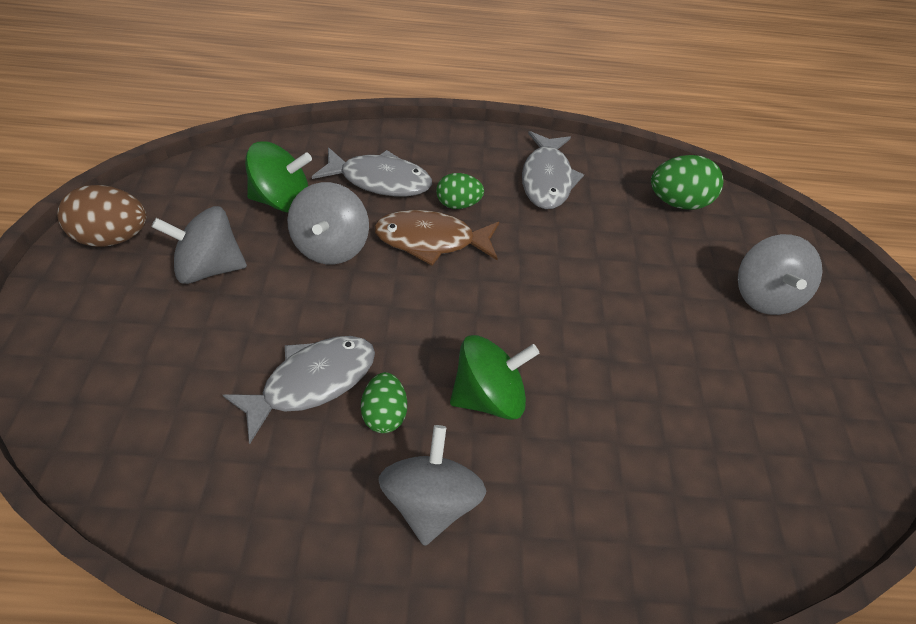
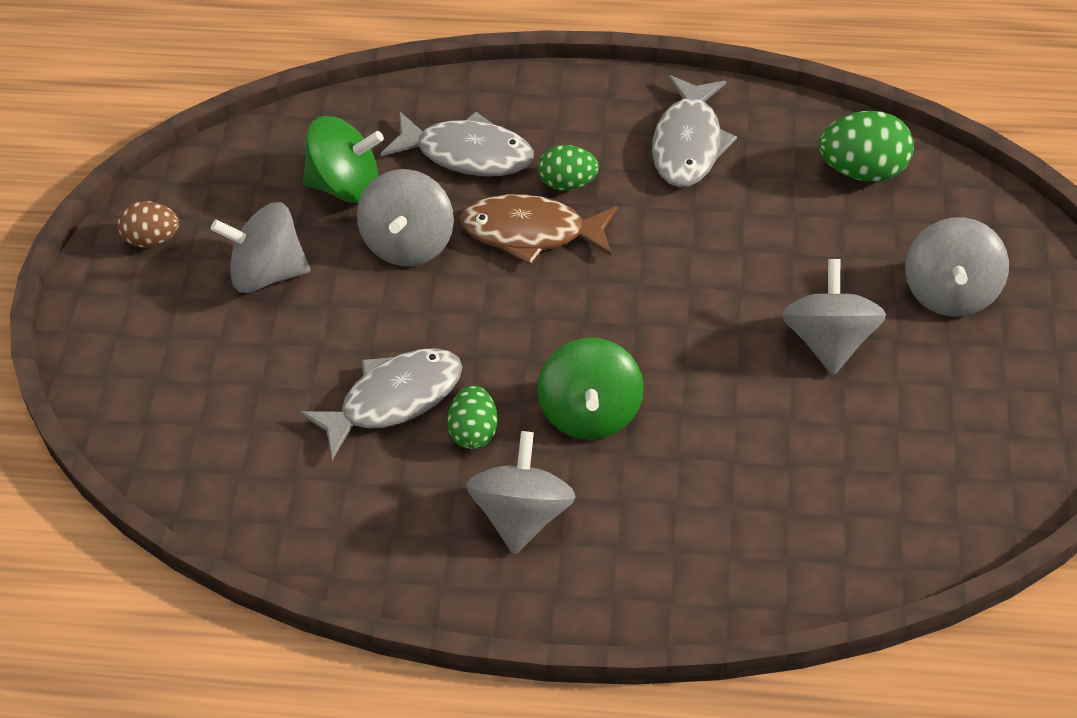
camera: 10 degrees right, 0 degrees up
(114, 237) = (152, 239): brown egg -> brown egg, size x0.65
(488, 395) = (590, 412): green spinning top -> green spinning top turned 105 degrees clockwise
(679, 333) = (829, 341): none -> grey spinning top

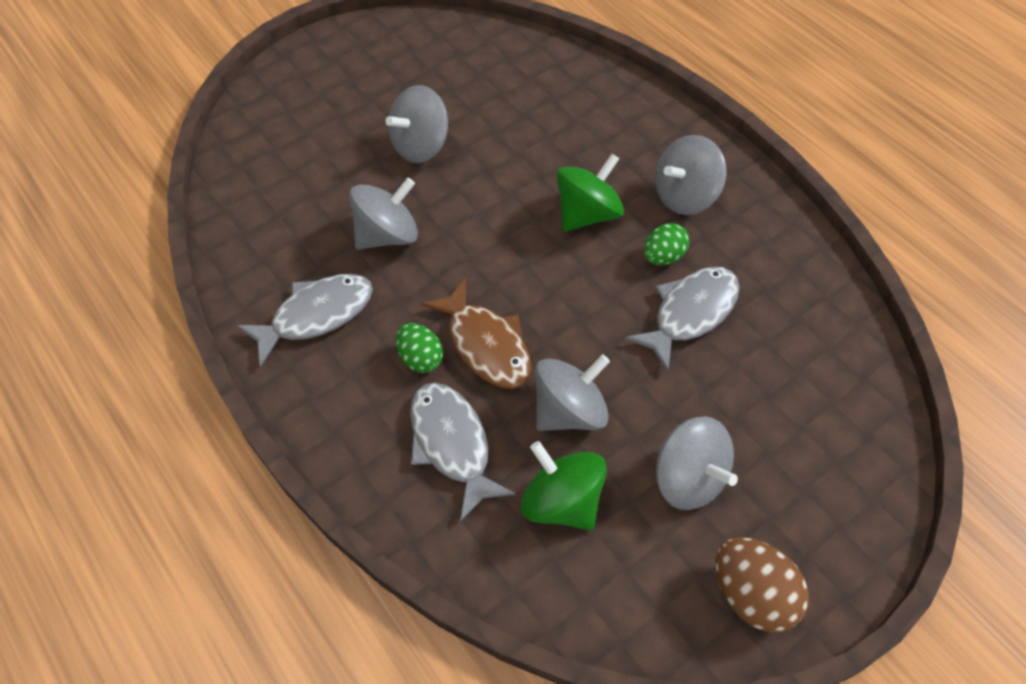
camera: 135 degrees left, 5 degrees up
(152, 239) = (751, 594): brown egg -> brown egg, size x1.54
(394, 399) = (690, 313): grey fish -> grey fish turned 120 degrees clockwise
(863, 170) = (259, 209): green egg -> none
(950, 291) = (329, 118): grey spinning top -> grey spinning top (387, 235)

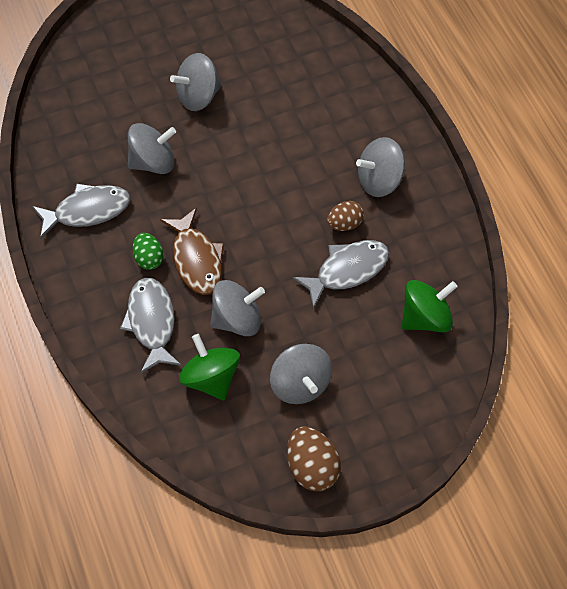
camera: 15 degrees right, 5 degrees up
(587, 214) = (302, 178): green spinning top -> green spinning top (425, 317)
(663, 256) = (344, 223): green egg -> brown egg

